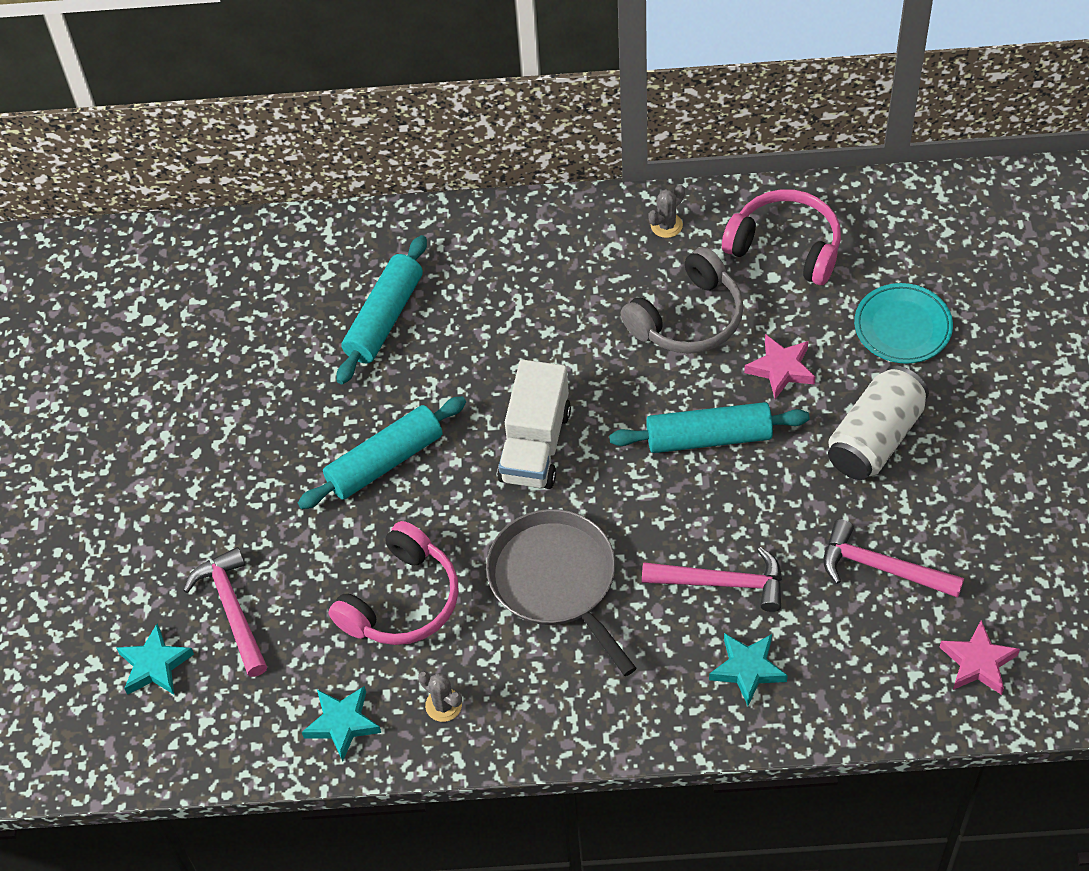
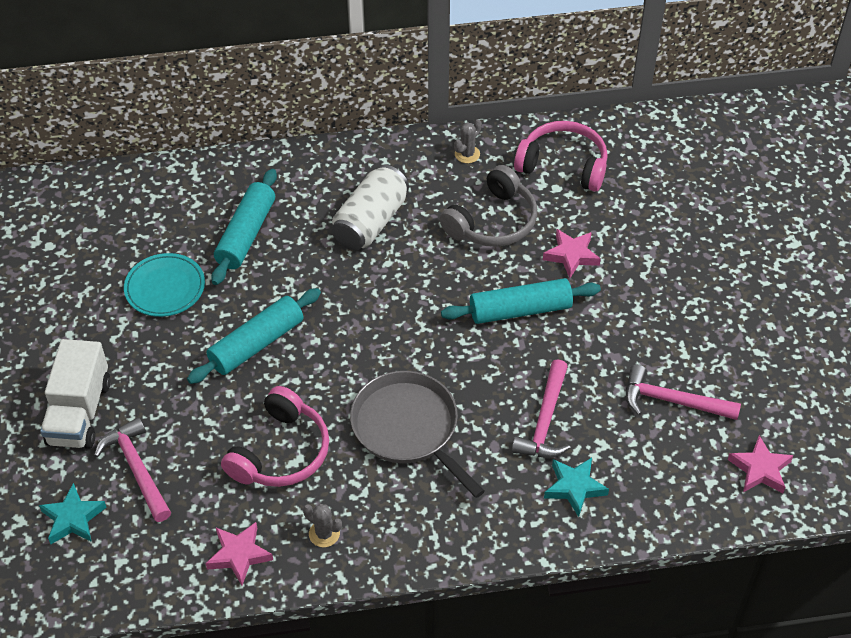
camera: 10 degrees left, 5 degrees down
(342, 724) = (239, 555): turquoise star -> pink star
(535, 445) = (380, 324): white truck -> white truck (80, 412)
(722, 582) = (545, 421): pink hammer -> pink hammer turned 105 degrees clockwise
(875, 438) = (653, 303): white can -> white can (370, 222)
(902, 327) = (663, 219): turquoise plate -> turquoise plate (165, 288)

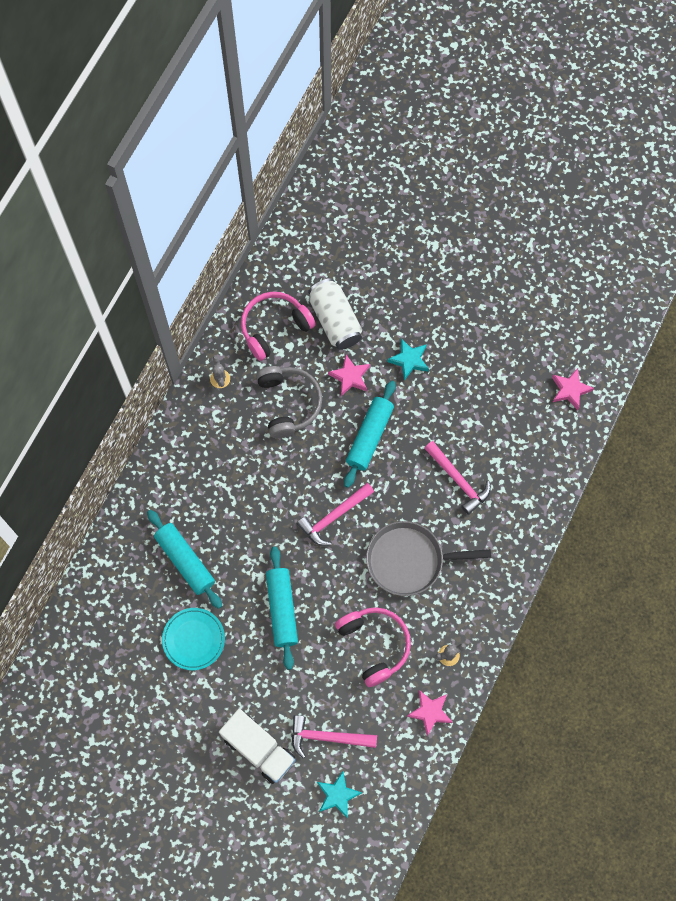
camera: 55 degrees left, 20 degrees up
(370, 222) = (233, 477): white can -> white can (335, 321)
(574, 487) = (513, 497): turquoise star -> turquoise star (409, 360)
(672, 401) = (494, 401): pink hammer -> pink hammer (334, 517)

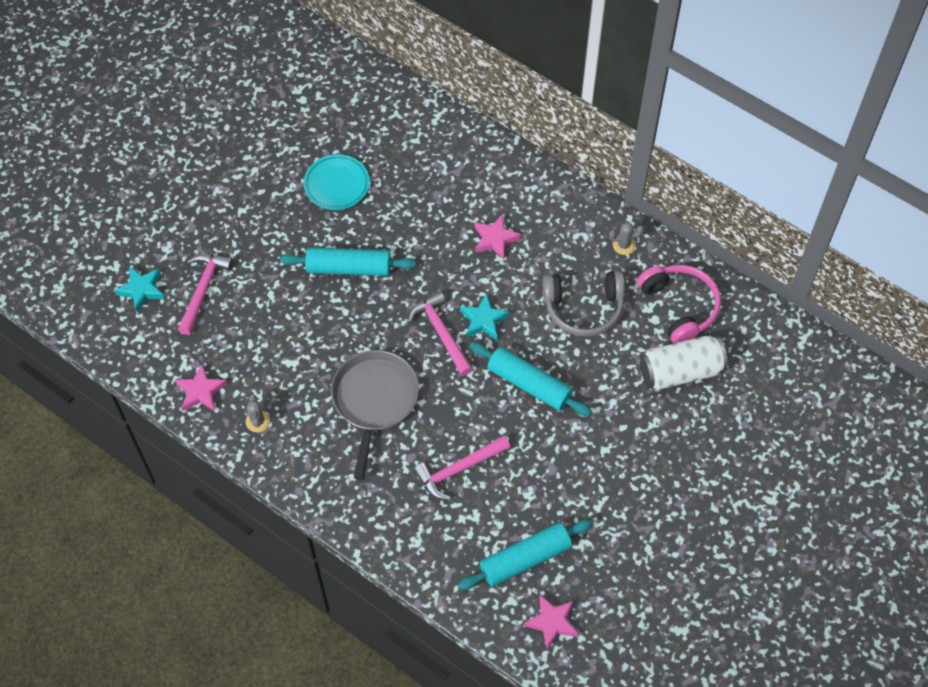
camera: 100 degrees right, 10 degrees down
(185, 561) = (421, 187): turquoise rolling pin -> turquoise rolling pin (525, 559)
(259, 749) = (209, 227): white truck -> none
(350, 377) = (606, 376): pink star -> pink star (495, 239)
(374, 645) = (288, 350): pink headphones -> none
(409, 360) = (618, 443): turquoise star -> turquoise star (483, 320)

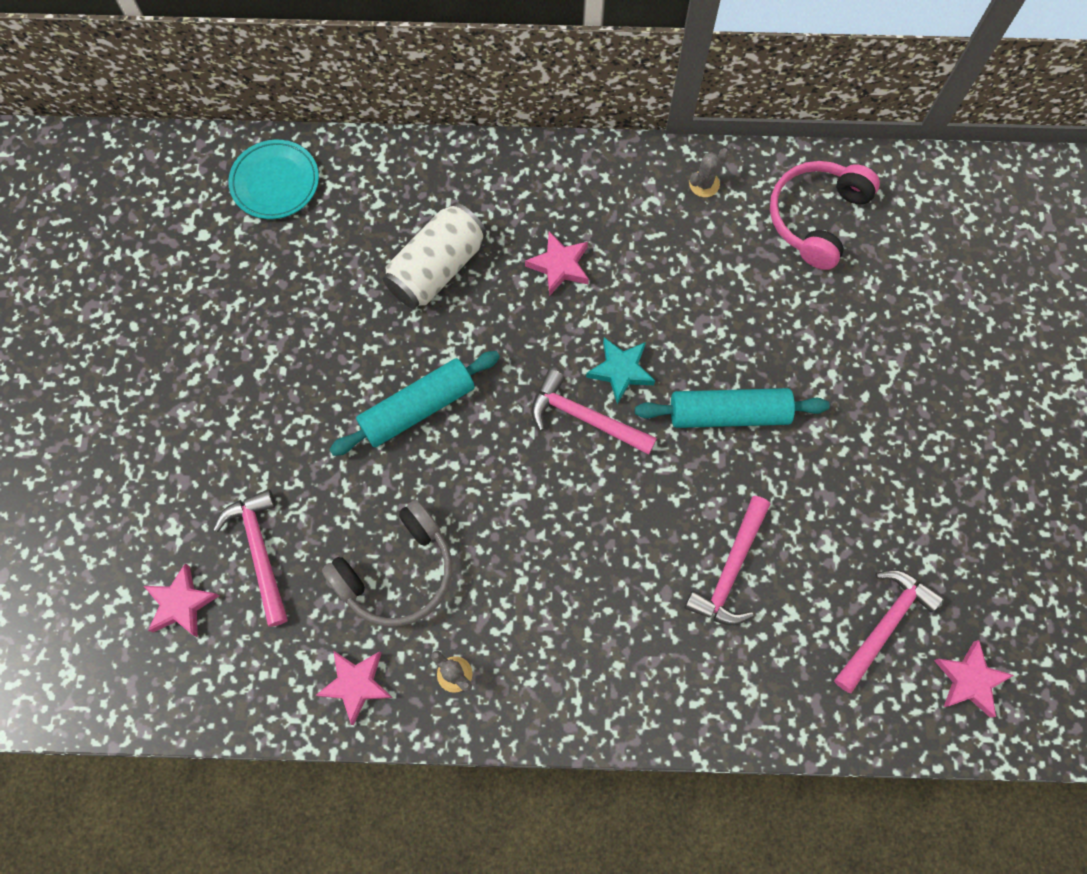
camera: 35 degrees left, 10 degrees up
(142, 290) = (181, 603): turquoise star -> pink star
(337, 184) = (325, 314): turquoise plate -> turquoise plate (275, 182)
(374, 400) = (572, 552): grey pan -> none
(525, 559) = (884, 625): turquoise rolling pin -> pink hammer
(583, 308) = (718, 285): grey headphones -> grey headphones (398, 572)
(679, 307) = (816, 218): pink headphones -> pink headphones turned 90 degrees counterclockwise
(680, 371) = (874, 291): white can -> white can (437, 268)

